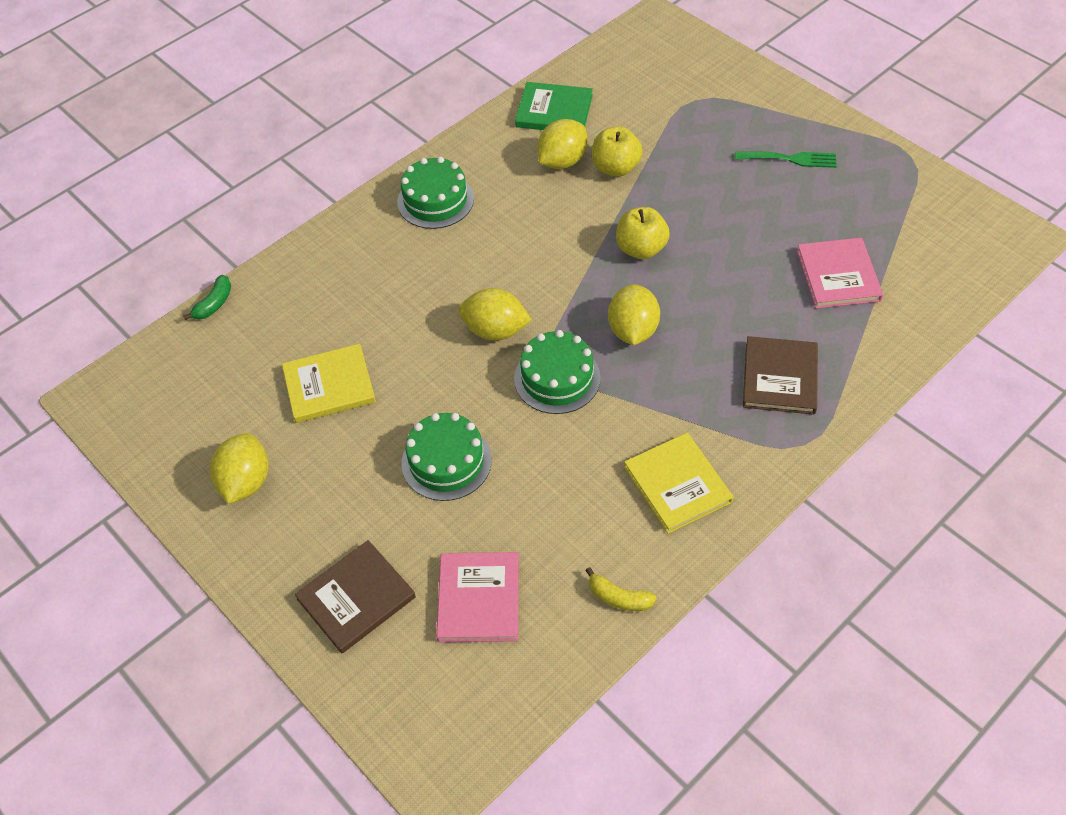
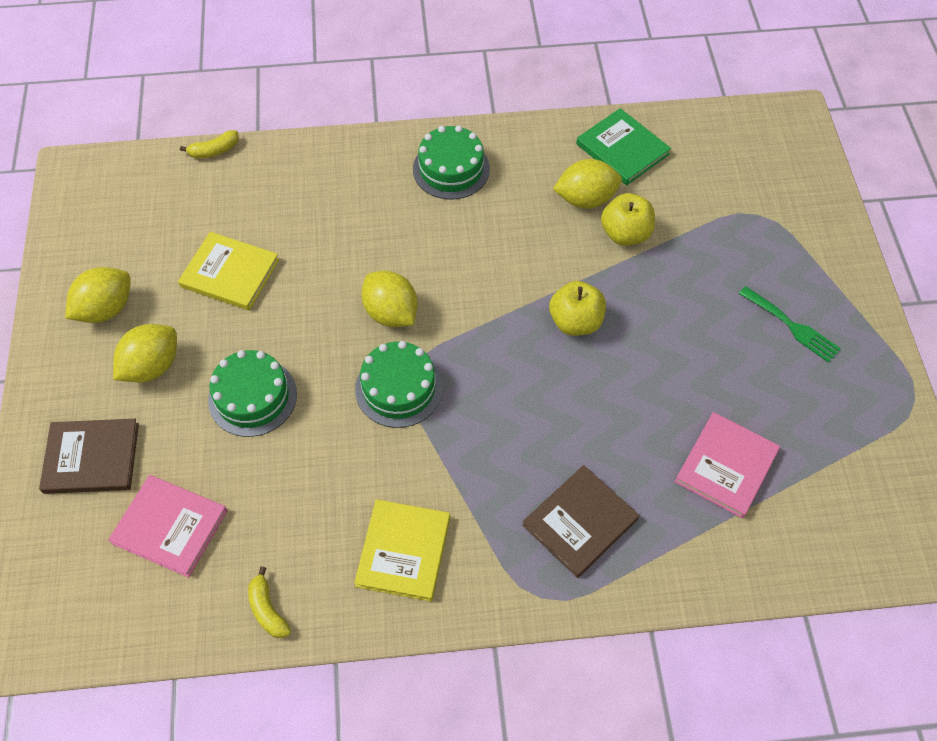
camera: 35 degrees right, 5 degrees up
(214, 304) = (214, 151): green banana -> yellow banana
(478, 599) = (170, 527): pink book -> pink book turned 75 degrees clockwise
(632, 330) = (498, 390): yellow lemon -> yellow lemon (152, 366)

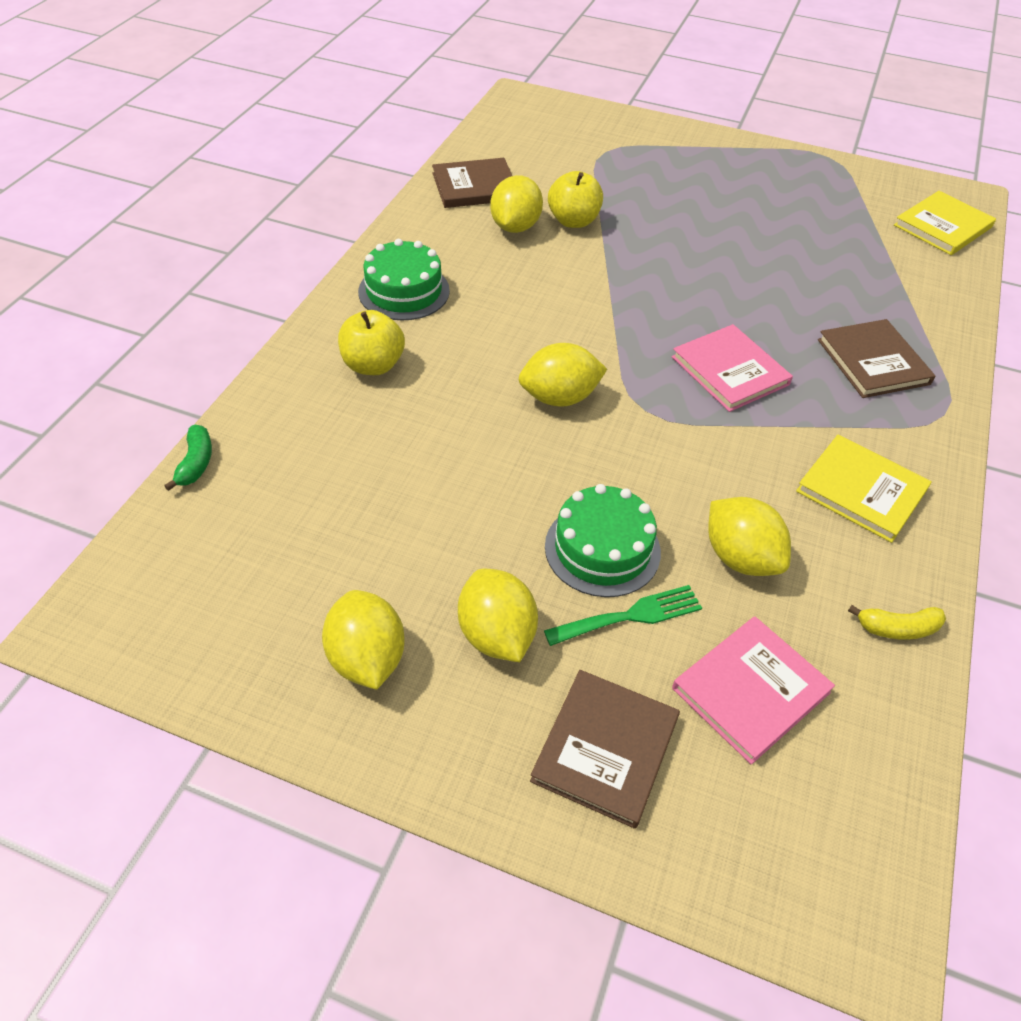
camera: 65 degrees left, 10 degrees down
(214, 151) = (196, 463): yellow banana -> green banana
(230, 273) = (404, 511): yellow book -> yellow book (943, 226)
(287, 485) = (740, 557): none -> yellow lemon
(399, 388) = (660, 425): green cake -> none
(575, 322) = (652, 284): yellow apple -> yellow apple (373, 365)
(622, 149) = (475, 186): green book -> brown book
(726, 466) = (850, 262): pink book -> pink book (730, 371)
(792, 326) = (730, 180): green fork -> green fork (630, 616)

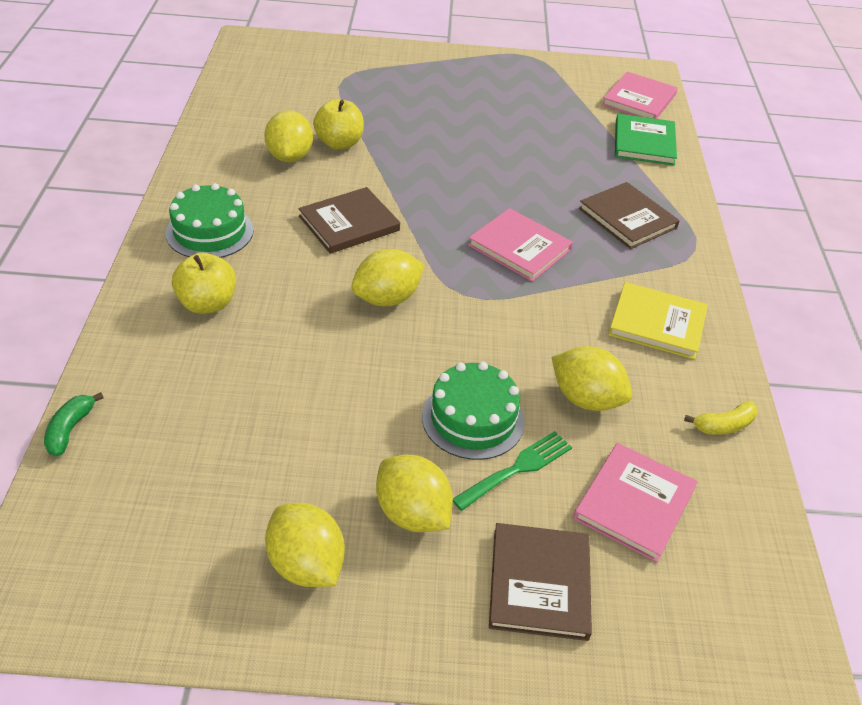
camera: 20 degrees left, 5 degrees down
(196, 463) = (70, 429): green banana -> green banana turned 150 degrees counterclockwise
(475, 186) = (238, 126): brown book -> brown book (349, 223)
(929, 277) = (644, 143): none -> green book
(943, 226) = (639, 100): yellow book -> pink book

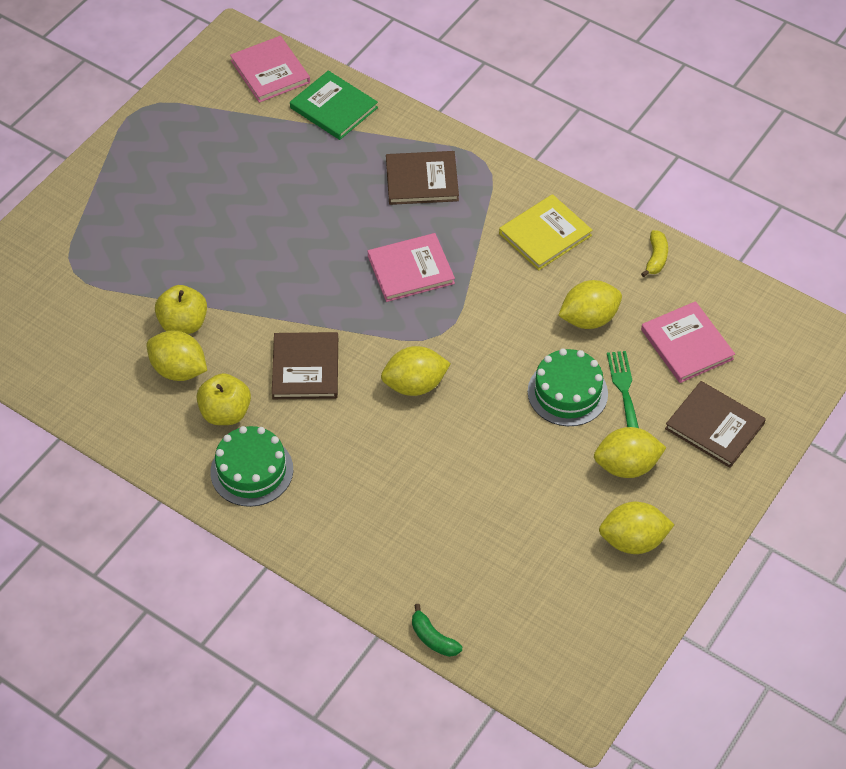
camera: 55 degrees left, 10 degrees up
(207, 304) = (346, 505): yellow apple -> yellow apple (225, 413)
(387, 298) = (415, 385): yellow lemon -> yellow lemon turned 75 degrees clockwise

